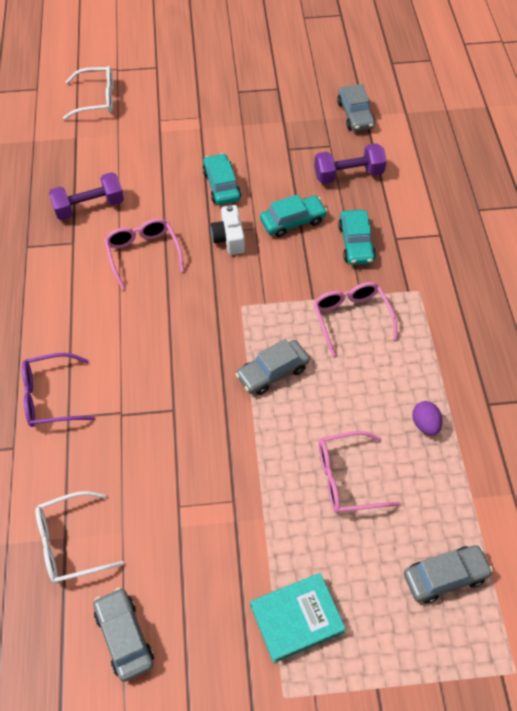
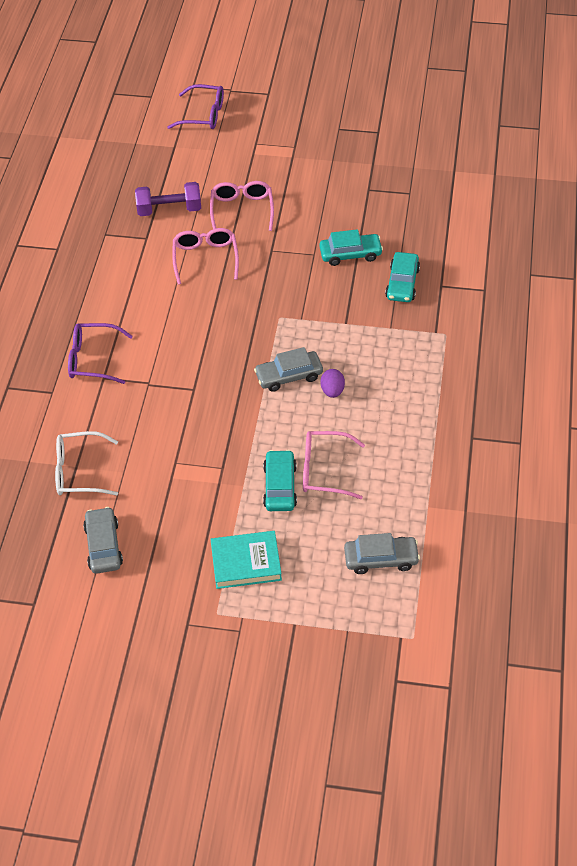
camera: 15 degrees right, 5 degrees down
(96, 99) = (203, 115): white glasses -> purple glasses
(222, 185) = (295, 211): turquoise car -> turquoise car (280, 486)
(229, 238) = (287, 259): white camera -> none
(348, 174) = (417, 222): purple dumbbell -> none
(351, 318) = (374, 346): pink glasses -> pink glasses (242, 210)
(355, 115) = (444, 168): grey car -> none
(425, 424) = (408, 443): purple egg -> purple egg (332, 391)

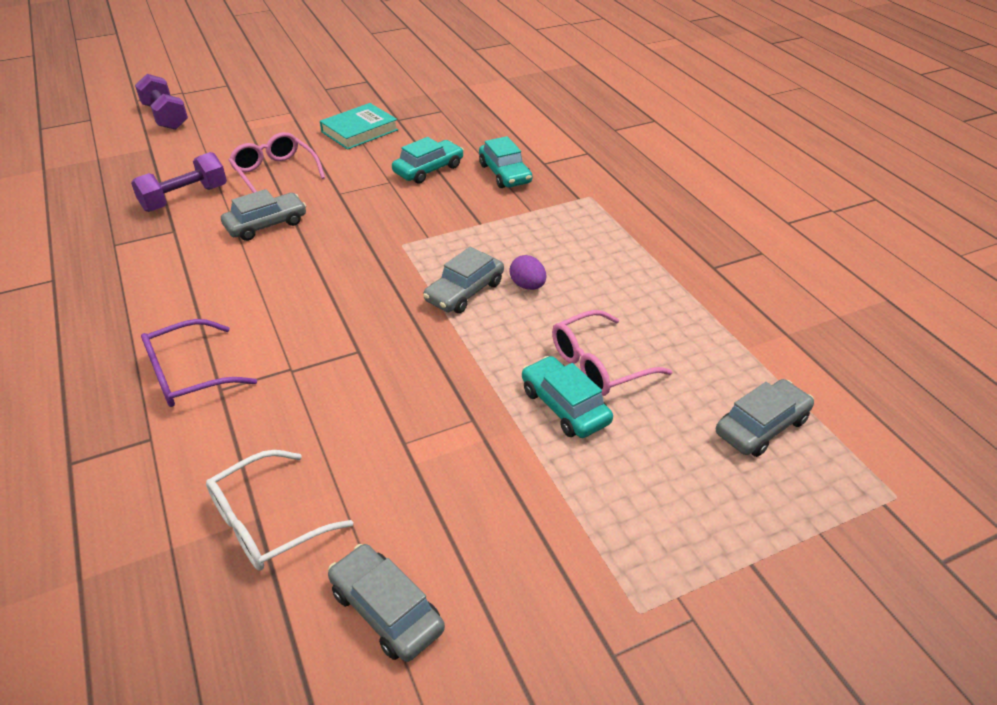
camera: 35 degrees left, 10 degrees down
(203, 115) = (165, 117): purple glasses -> purple dumbbell
(205, 259) = (266, 225): pink glasses -> grey car
(246, 562) = (611, 519): turquoise book -> turquoise book (359, 131)

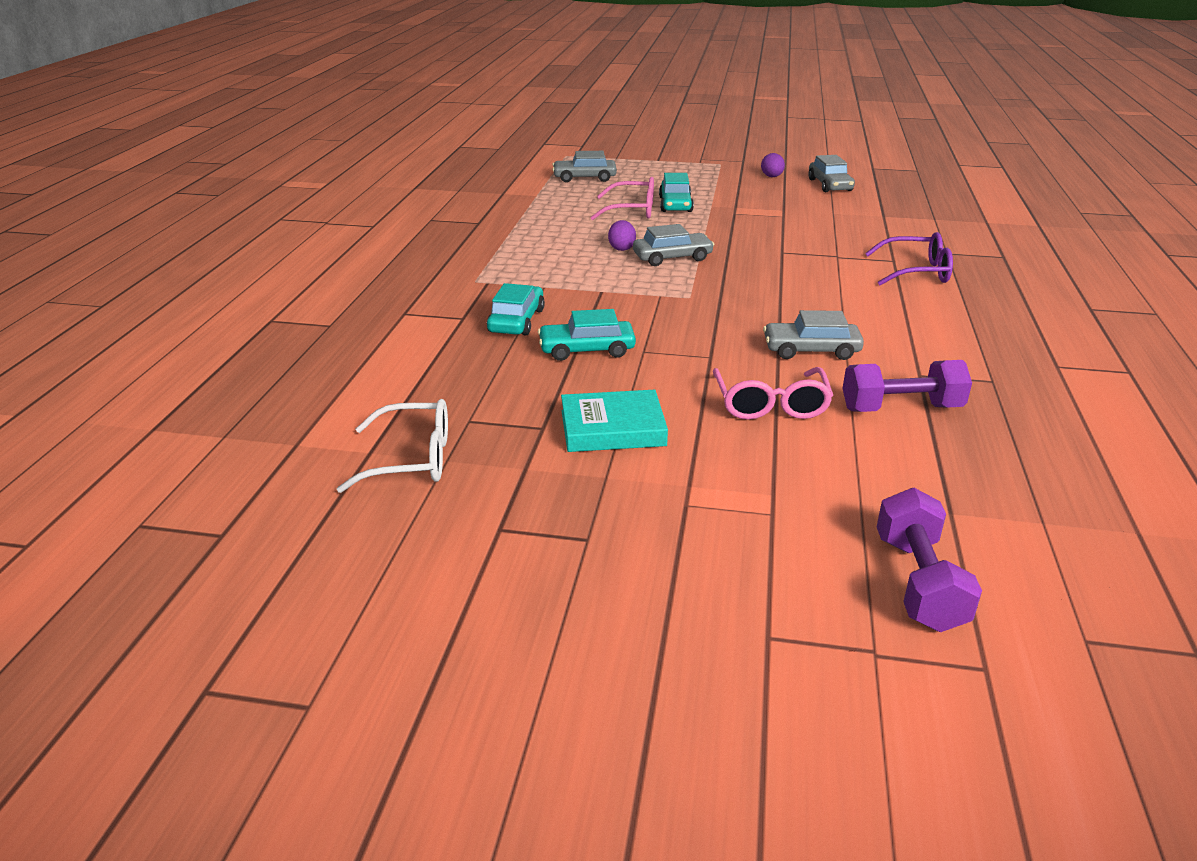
camera: 145 degrees left, 10 degrees down
(268, 522) = (877, 213): white glasses -> white glasses (411, 459)
(506, 593) = (772, 177): none -> purple egg

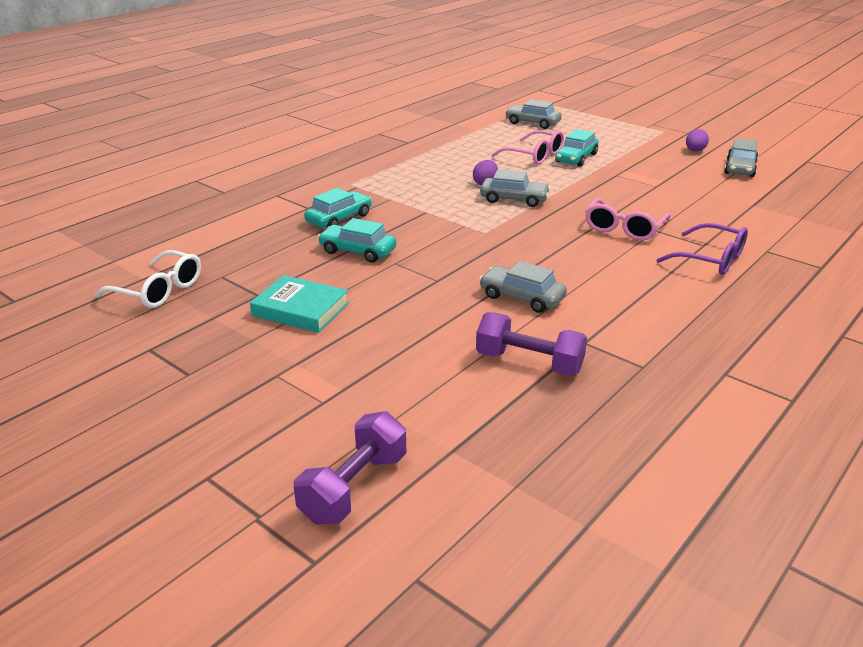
camera: 30 degrees right, 0 degrees up
(770, 404) = (431, 327): pink glasses -> pink glasses (624, 228)

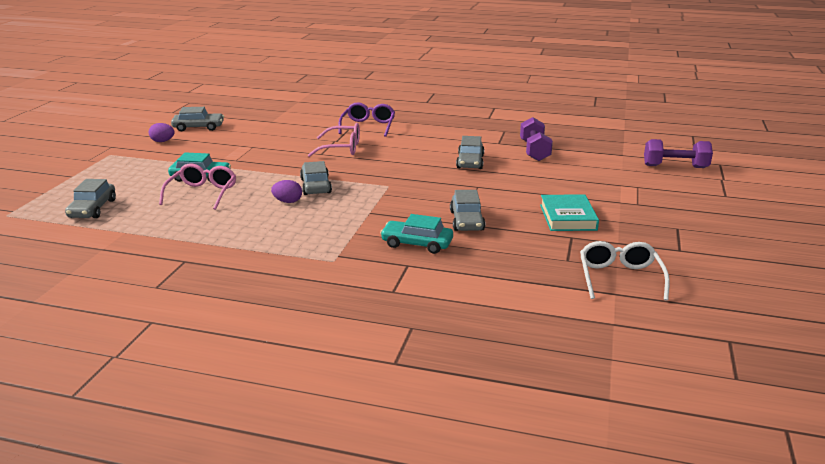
camera: 115 degrees left, 5 degrees down
(358, 251) = (466, 221): turquoise car -> grey car

